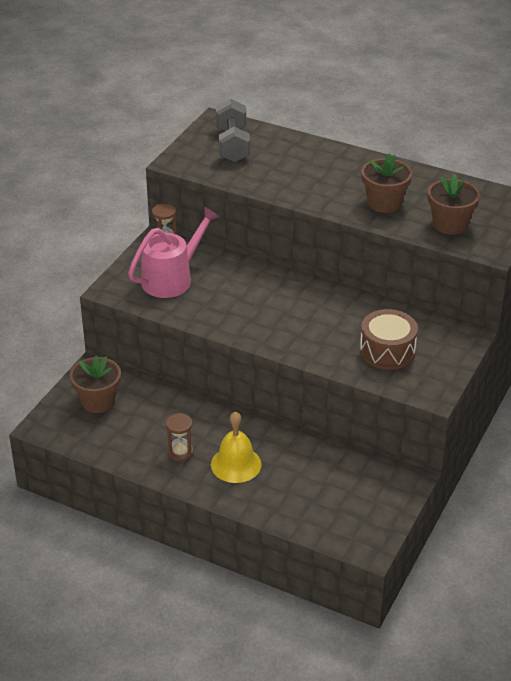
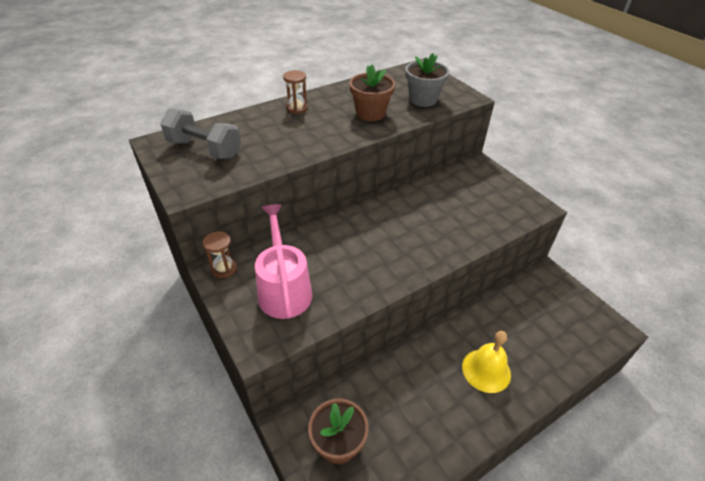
camera: 60 degrees left, 5 degrees up
(180, 452) = (450, 406): brown hourglass -> brown hourglass (297, 108)
(387, 351) = (476, 207): brown drum -> none
(450, 224) = (423, 99): brown flower pot -> grey flower pot

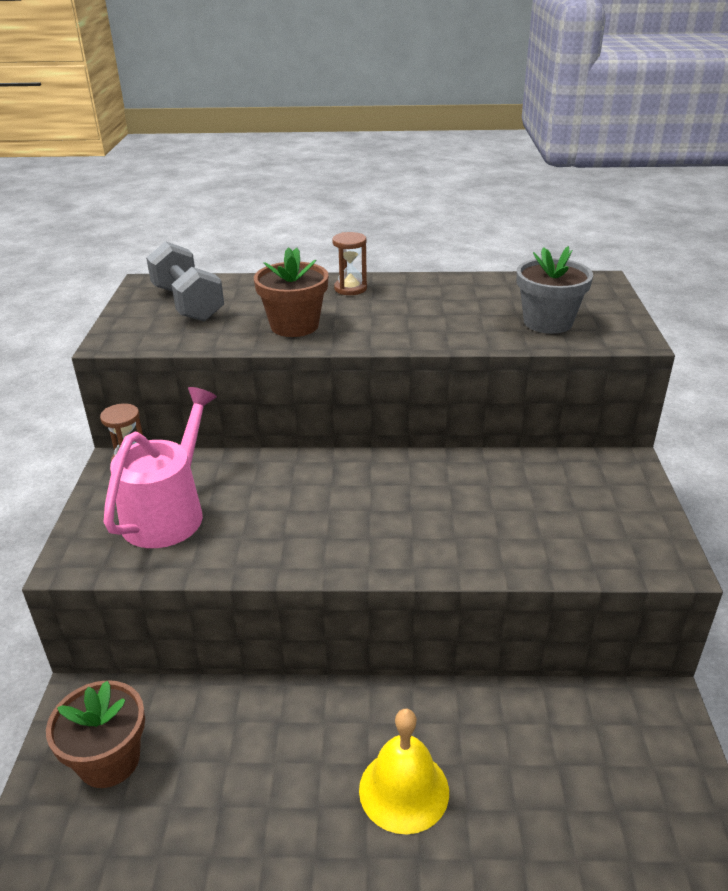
camera: 35 degrees right, 10 degrees down
(370, 113) = (443, 319): brown flower pot -> brown flower pot (294, 326)

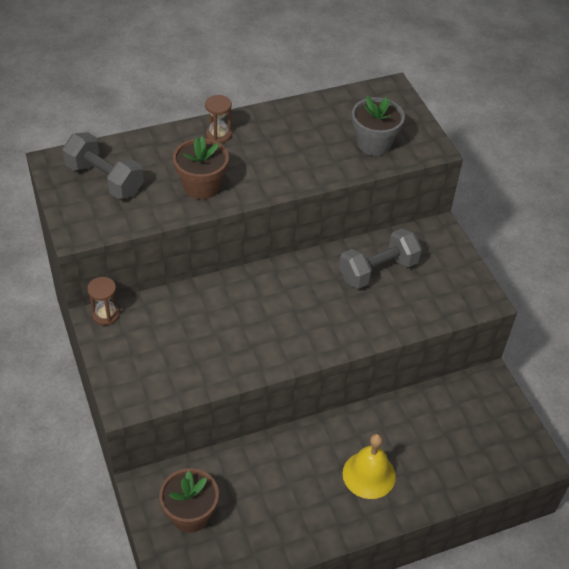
camera: 25 degrees left, 15 degrees up
(168, 513) = (163, 349): pink watering can -> none
(514, 490) = (378, 270): none -> grey dumbbell

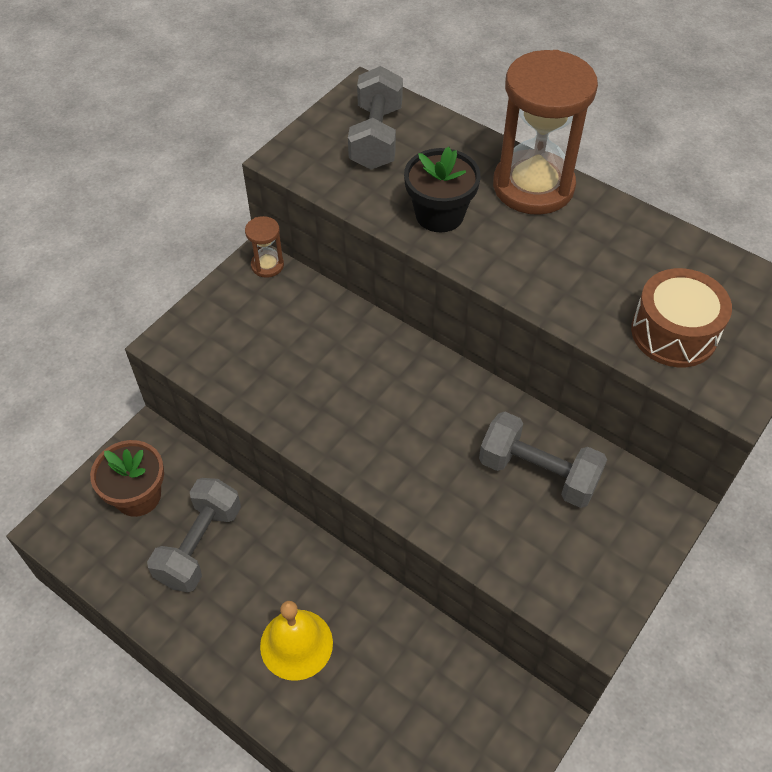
camera: 60 degrees right, 5 degrees up
(201, 186) = (439, 214): brown flower pot -> black flower pot
(218, 135) = (533, 186): brown hourglass -> brown hourglass, size x2.29
(259, 495) = (199, 545): none -> grey dumbbell
(374, 143) = (674, 333): grey flower pot -> brown drum

